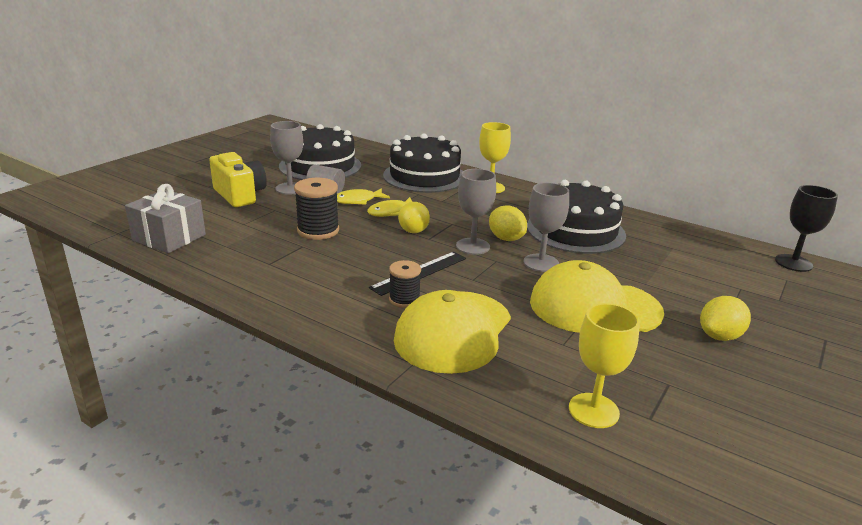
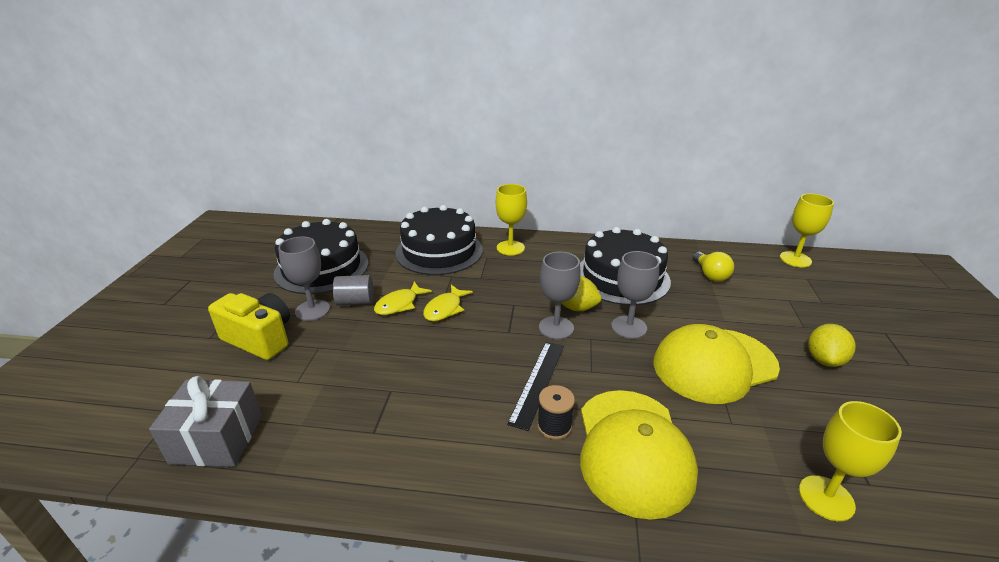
camera: 25 degrees left, 5 degrees up
(318, 231) = (390, 361): black spool -> none
(415, 228) = (485, 322): yellow light bulb -> yellow light bulb (710, 275)
(793, 263) = (795, 259): black goblet -> yellow goblet

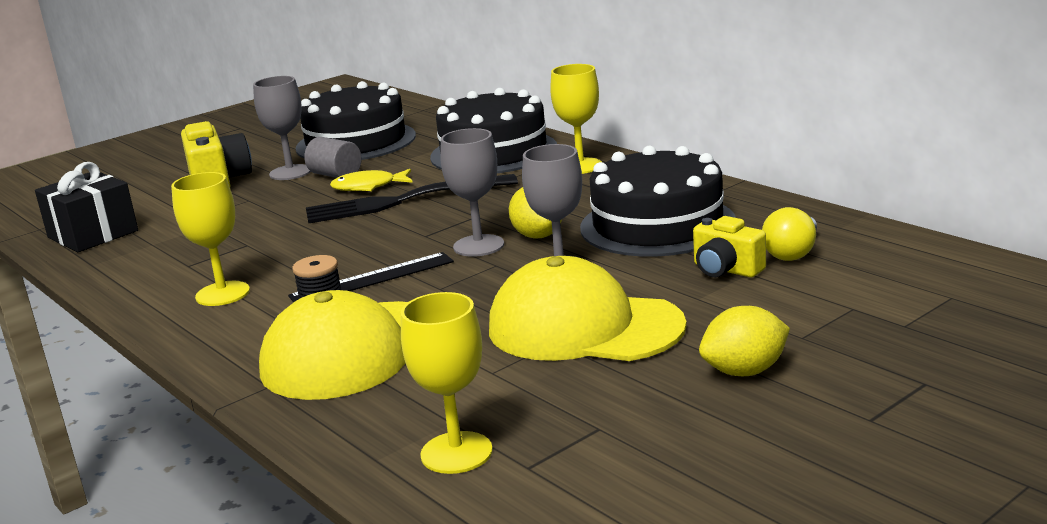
camera: 45 degrees right, 10 degrees down
(217, 439) = (93, 234): grey gift -> black gift
(445, 309) = (402, 201): yellow fish -> black fork
(703, 296) = (726, 270): none -> yellow camera
(795, 259) = (991, 273): yellow goblet -> yellow goblet (222, 294)

